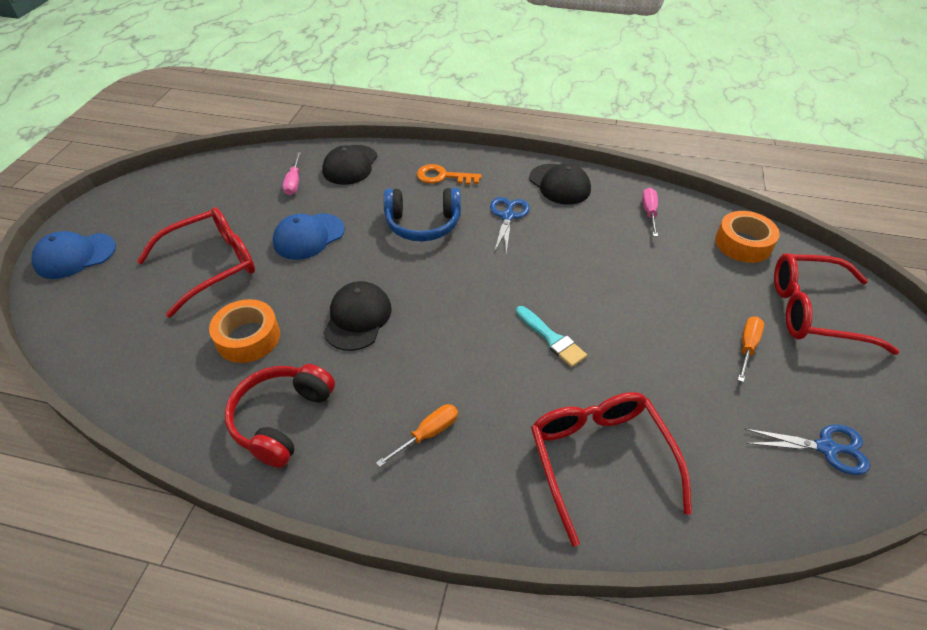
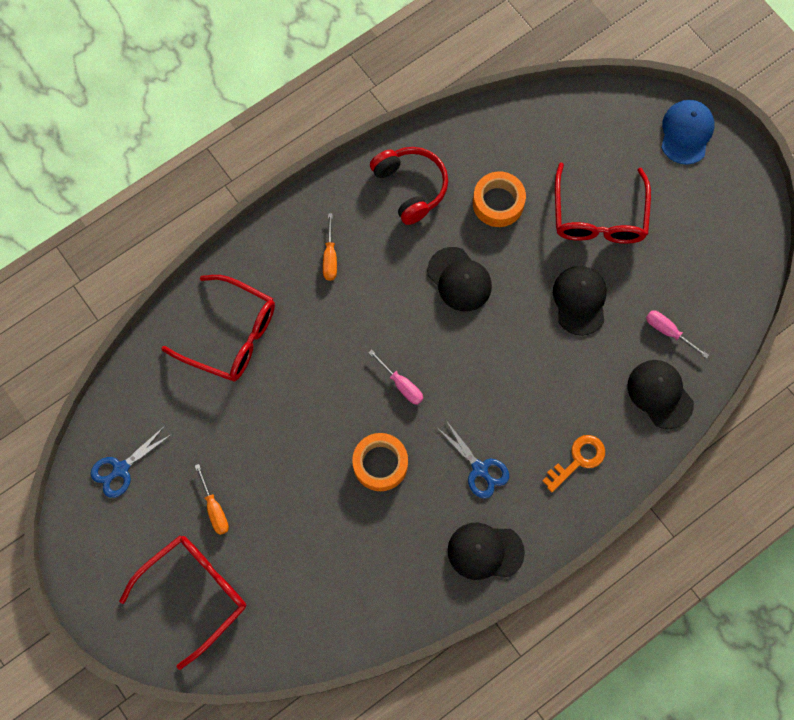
camera: 130 degrees right, 25 degrees up
(309, 236) = (580, 300): blue cap -> black cap
(423, 224) = (525, 395): blue headphones -> none
(551, 338) = (333, 388): turquoise brush -> none
(649, 213) = (387, 590): pink screwdriver -> pink screwdriver (401, 384)
(743, 244) = (291, 625): orange tape -> orange tape (380, 464)

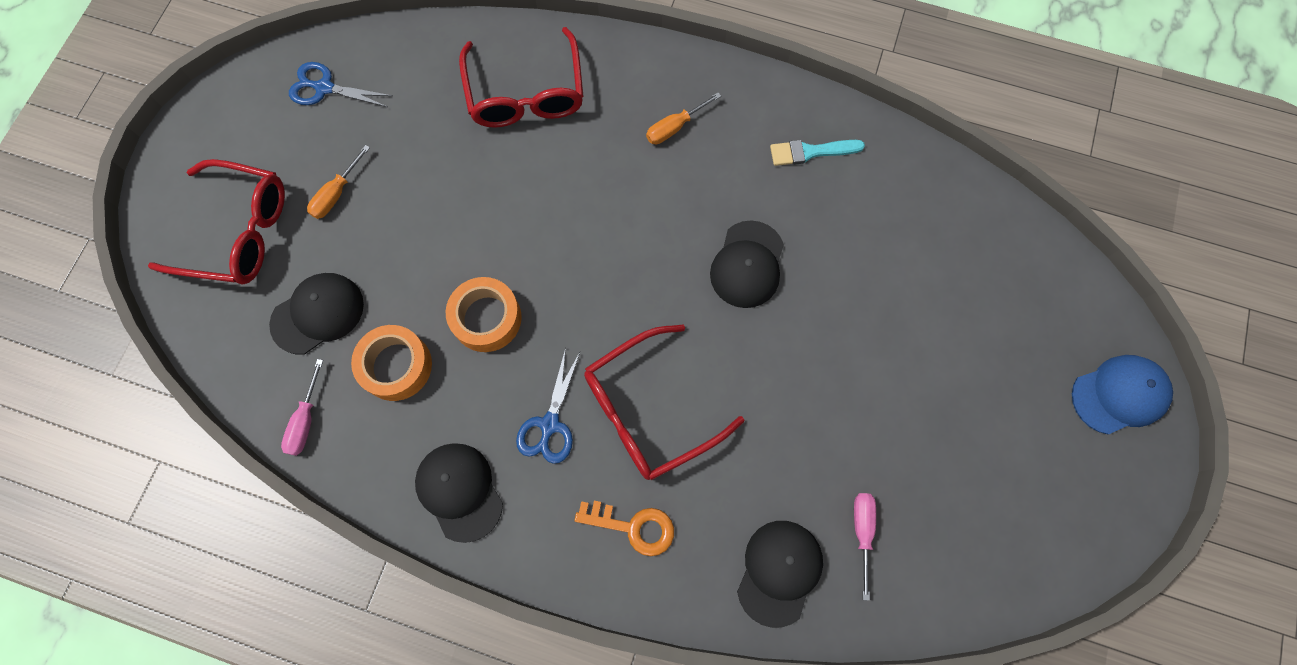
camera: 55 degrees right, 0 degrees up
(401, 384) = (588, 283): pink screwdriver -> pink screwdriver (306, 420)
(410, 187) = (811, 152): red headphones -> turquoise brush
(498, 203) = (864, 247): orange tape -> orange tape (396, 366)
(580, 300) = (822, 406): black cap -> black cap (318, 314)
(599, 215) = (937, 362): red glasses -> red glasses (650, 409)

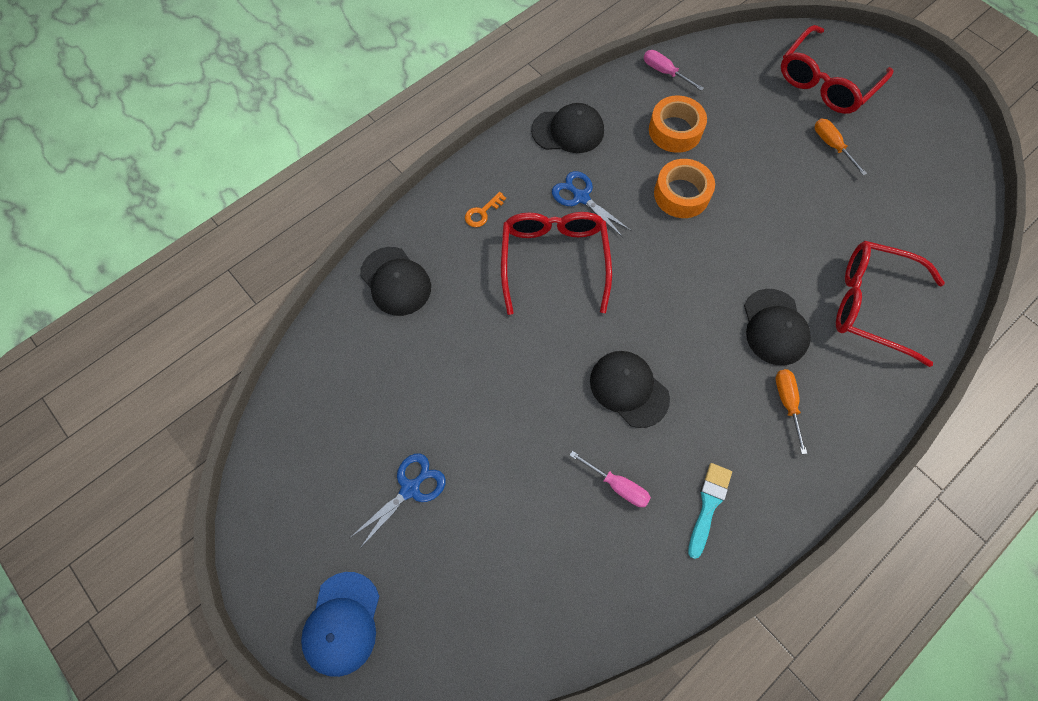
camera: 120 degrees right, 5 degrees down
(318, 314) = (738, 103): black cap -> black cap (774, 327)
(324, 88) = (934, 171): blue scissors -> blue scissors (410, 489)
(633, 527) = (482, 213): orange key -> orange key, size x0.66
(862, 532) = (383, 348): pink screwdriver -> pink screwdriver (617, 485)

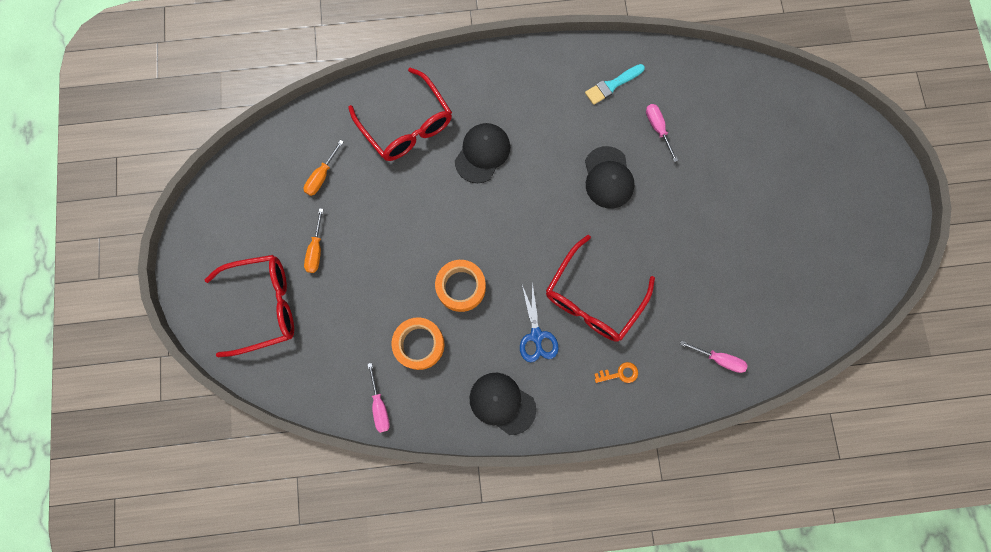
camera: 145 degrees left, 10 degrees up
(342, 623) = (865, 159): blue cap -> none
(395, 281) = (718, 359): black cap -> pink screwdriver
(410, 489) = (786, 207): blue scissors -> none
(787, 403) = (517, 106): orange screwdriver -> orange screwdriver (322, 176)

